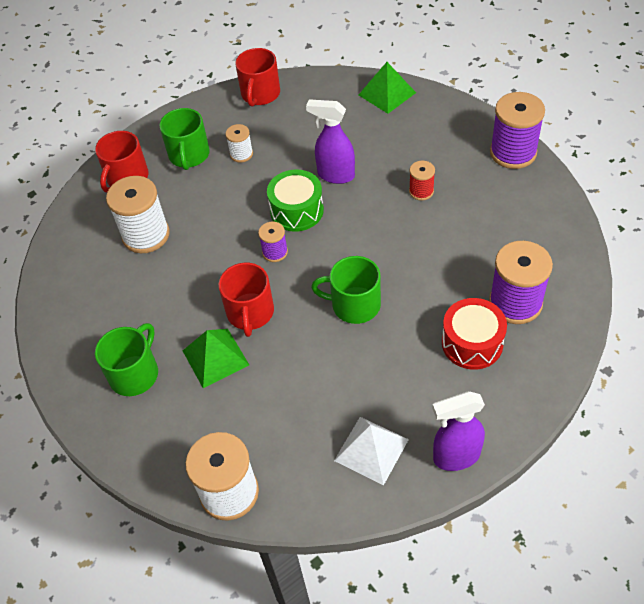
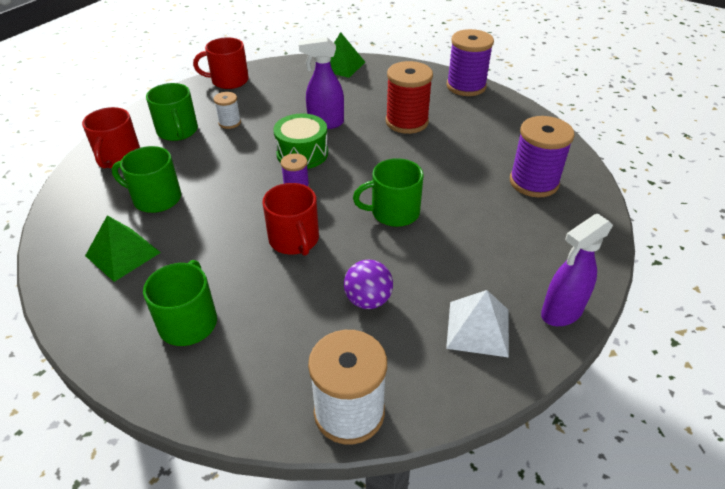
camera: 25 degrees left, 10 degrees down
(146, 235) = (156, 198): white spool -> green mug
(215, 357) = (275, 286): green pyramid -> green pyramid (123, 254)
(260, 94) = (229, 81): red mug -> red mug turned 90 degrees clockwise
(288, 394) = (368, 300): none -> purple ball
(421, 191) = (407, 122): red spool -> red spool, size x1.92
(472, 343) = (516, 219): red drum -> none

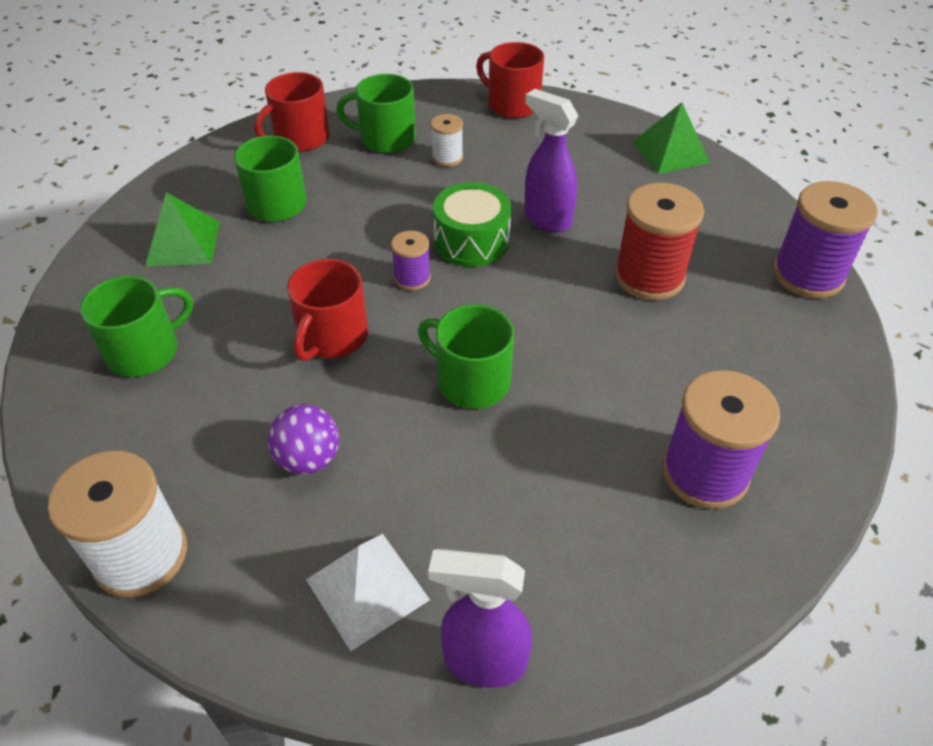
camera: 45 degrees right, 5 degrees up
(177, 131) = (386, 138): green mug -> green mug turned 75 degrees clockwise

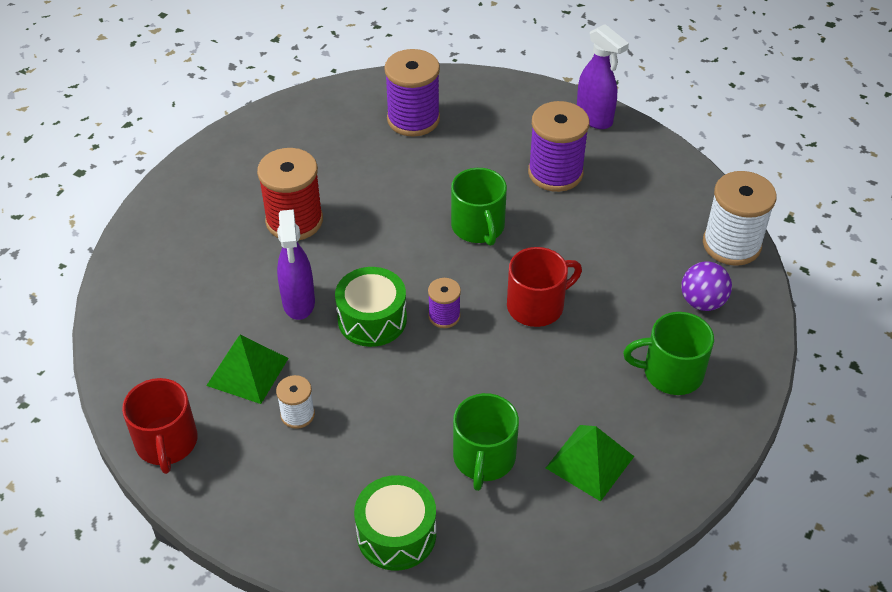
camera: 140 degrees left, 0 degrees up
(300, 138) = (396, 534): red mug -> green drum
(308, 459) = (609, 240): purple ball -> purple ball (702, 302)
(367, 589) = (624, 168): white pyramid -> none
(386, 138) = (322, 476): green mug -> none
(670, 152) = (129, 300): green pyramid -> green pyramid (248, 371)
(807, 275) = (204, 164): purple spool -> purple spool (555, 173)

